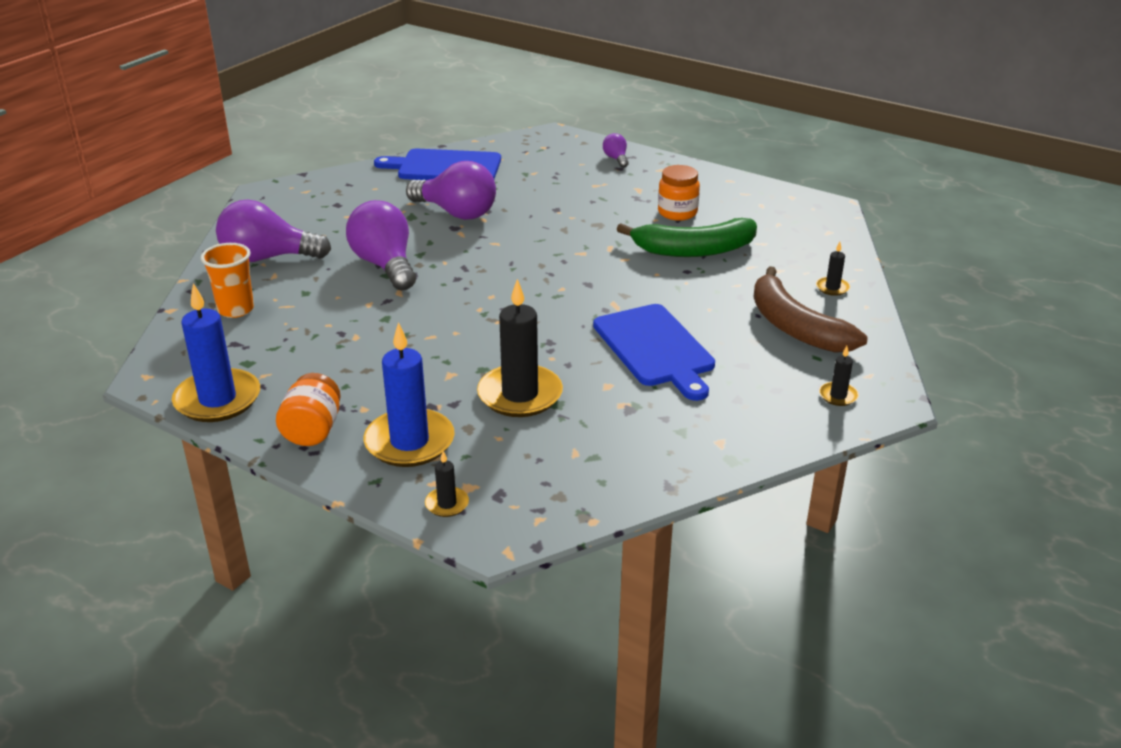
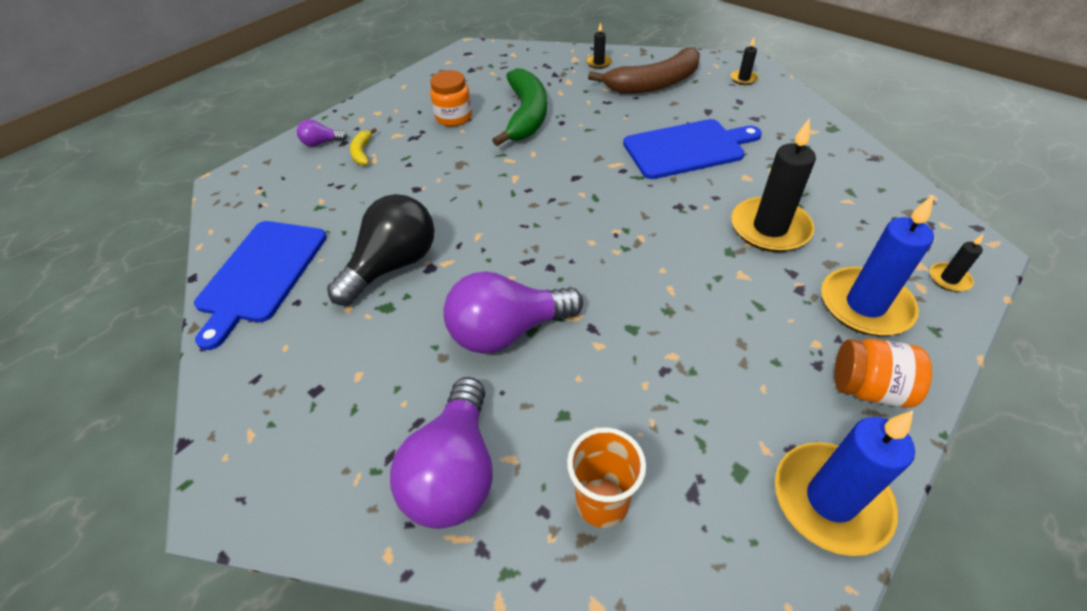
camera: 80 degrees left, 15 degrees up
(456, 213) = (393, 265): purple light bulb -> black light bulb
(605, 178) = (362, 152): none -> yellow banana

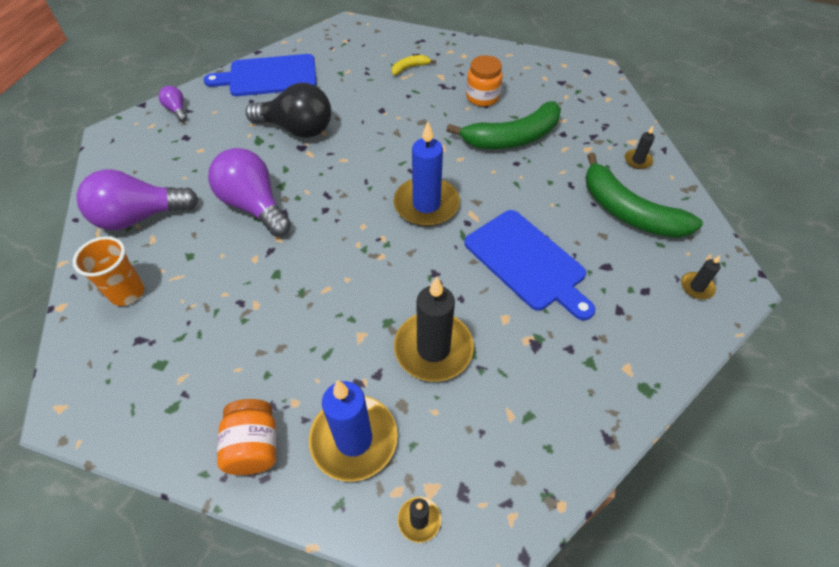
camera: 65 degrees right, 5 degrees up
(321, 143) = (410, 45): purple light bulb -> purple light bulb (177, 110)
(654, 84) = (628, 212): brown banana -> green banana
(830, 500) = (144, 425): blue candle -> blue candle (426, 204)

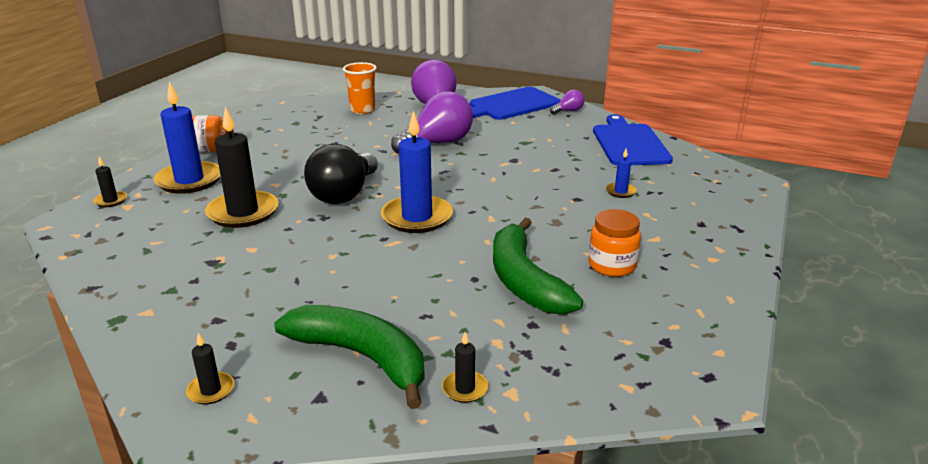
camera: 95 degrees right, 25 degrees down
(297, 129) = (542, 157): black light bulb -> black light bulb (344, 194)
(367, 87) = (620, 192): none -> blue candle
(409, 68) = (668, 218): yellow banana -> none
(527, 262) = (313, 268): blue cutting board -> blue cutting board (511, 105)
(628, 212) = (361, 357): green banana -> green banana turned 75 degrees clockwise

